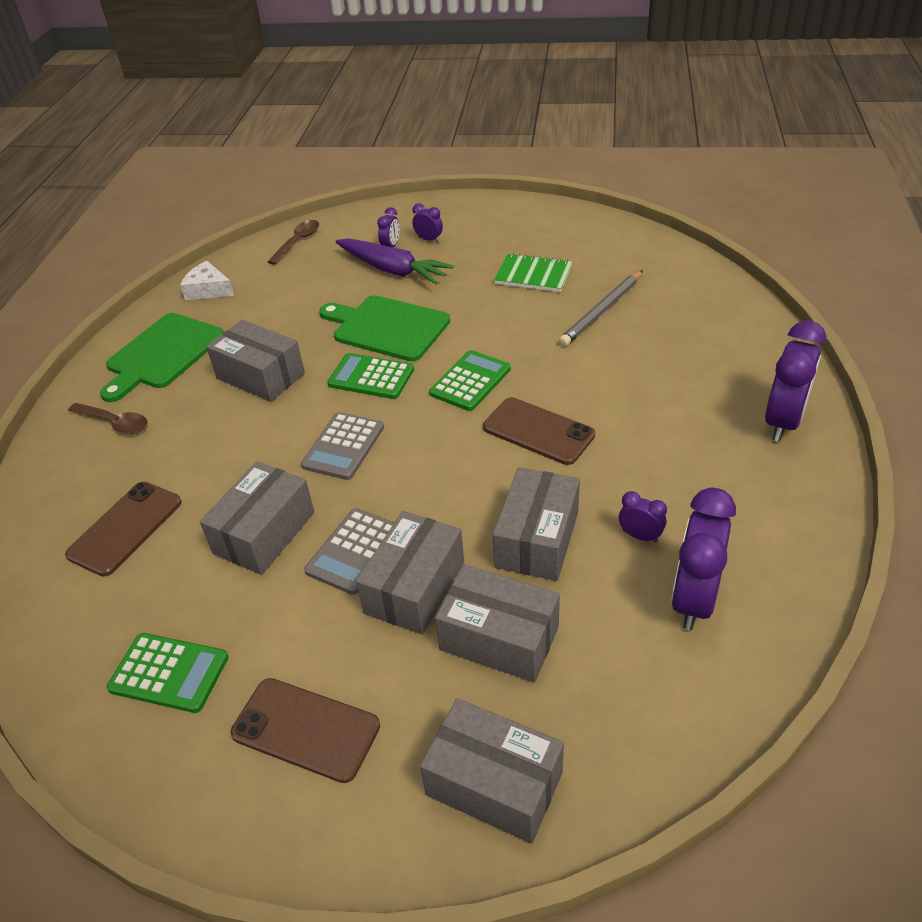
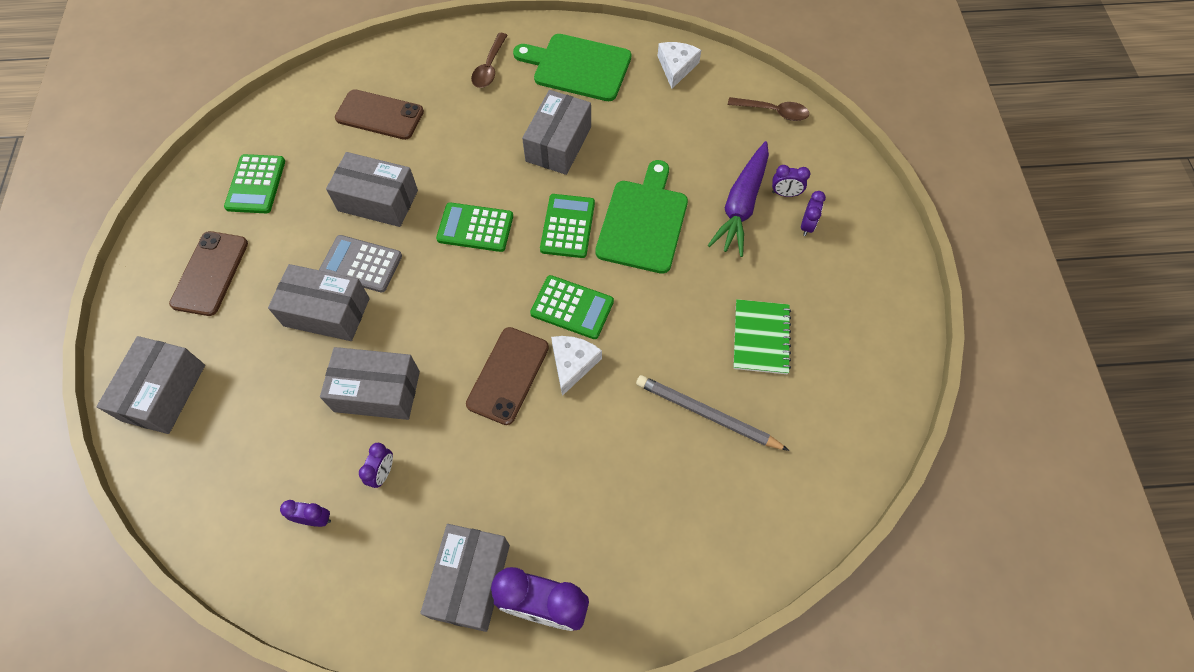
camera: 75 degrees right, 20 degrees up
(343, 446) = (475, 228): grey calculator -> green calculator
(499, 638) = (279, 378): grey box -> grey box (470, 581)
(534, 386) = (572, 364): none -> white cheese
(693, 599) = (315, 519): purple clock -> purple clock, size x0.48

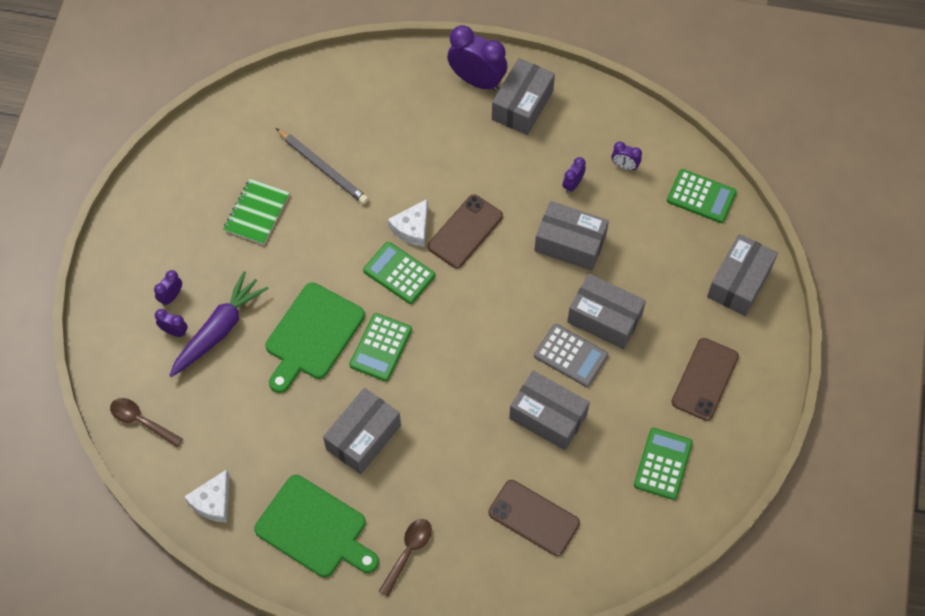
camera: 165 degrees left, 0 degrees up
(475, 228) = (463, 366): green calculator -> green calculator (701, 196)

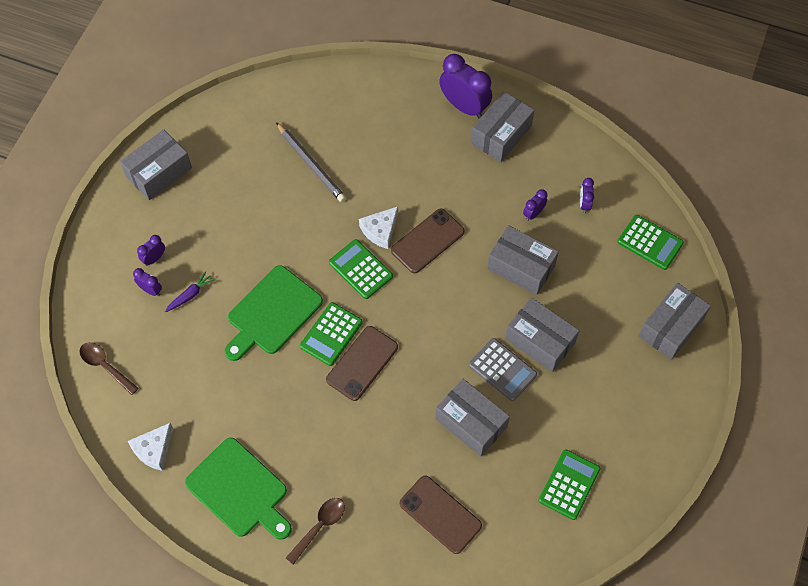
camera: 10 degrees right, 0 degrees up
(219, 330) = (190, 295): purple carrot -> purple carrot, size x0.49
(257, 213) = (244, 195): green notebook -> none
(363, 437) = (299, 413): grey box -> grey box (159, 172)
(624, 166) = (584, 204): purple clock -> purple clock turned 60 degrees clockwise
(705, 379) = (622, 412): brown phone -> brown phone (362, 363)

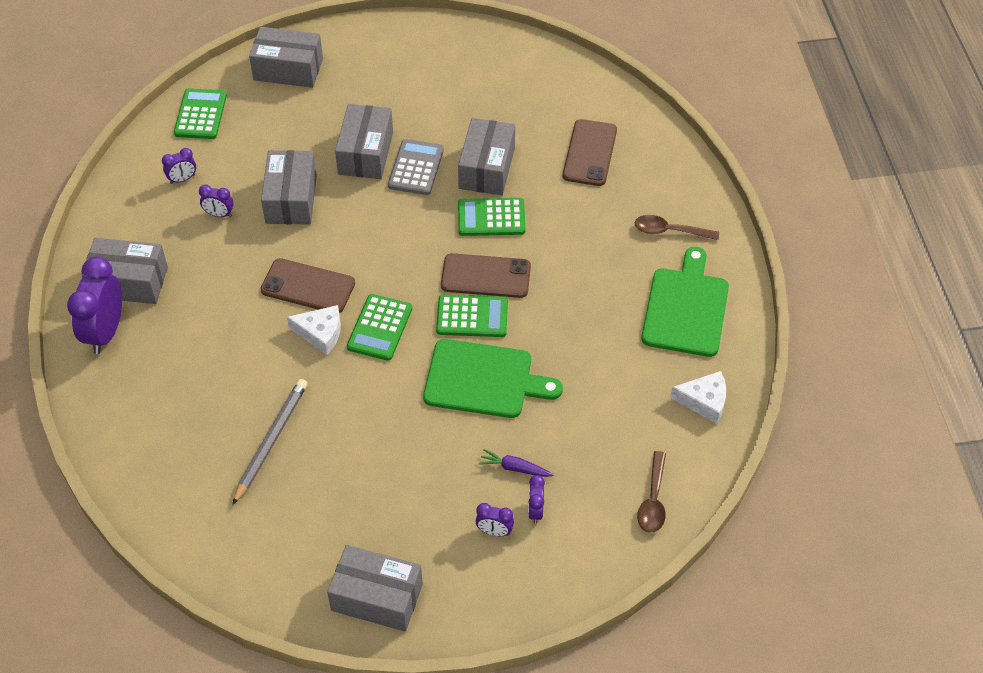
camera: 120 degrees left, 10 degrees down
(569, 484) = (495, 81): green calculator -> green calculator (491, 217)

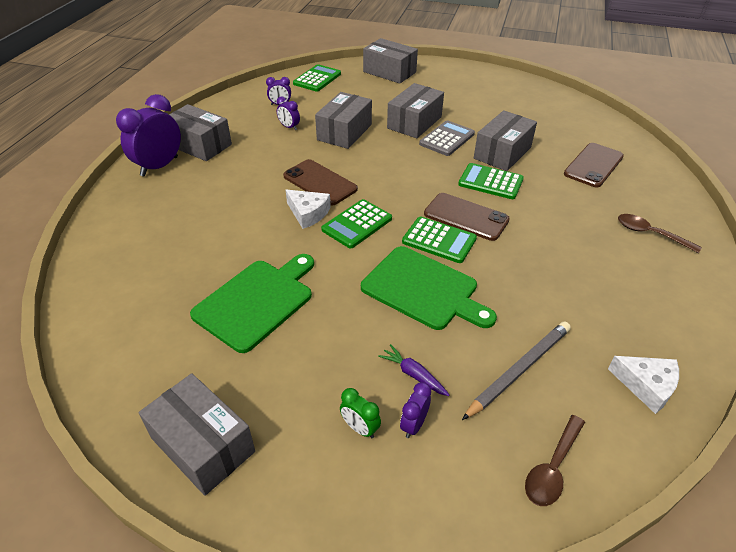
camera: 25 degrees right, 10 degrees down
(271, 441) = (214, 273): grey pencil -> grey pencil (519, 370)
(494, 531) = (360, 428): purple clock -> green clock
(685, 308) = (649, 296): green cutting board -> green cutting board (256, 301)

